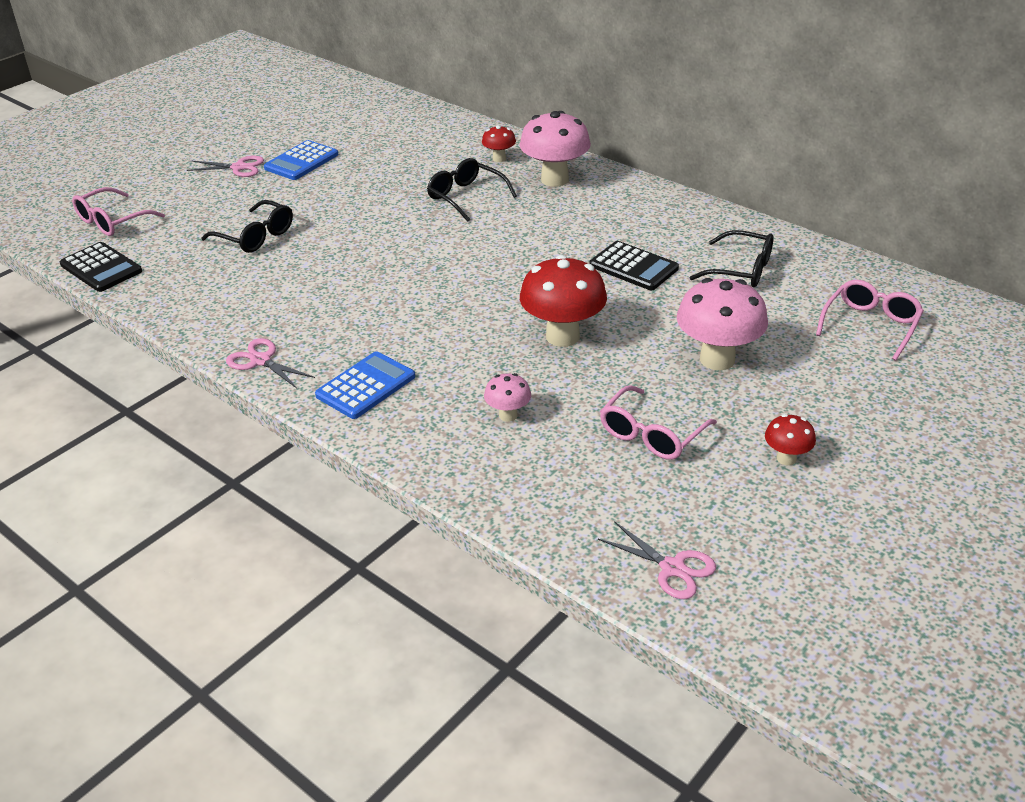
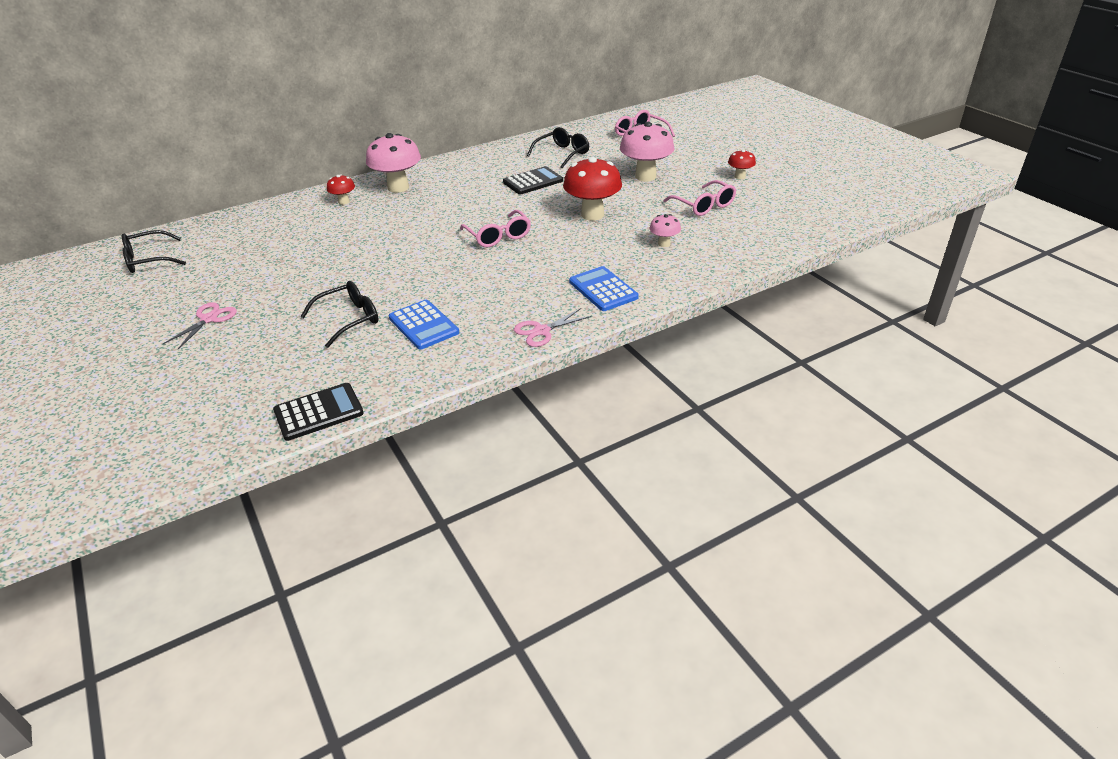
camera: 70 degrees left, 0 degrees up
(112, 221) = (230, 403): pink glasses -> pink glasses (498, 236)
(301, 161) = (240, 285): blue calculator -> blue calculator (423, 325)
(465, 197) = (385, 222): black glasses -> black glasses (148, 260)
(672, 568) = (814, 219): pink scissors -> none

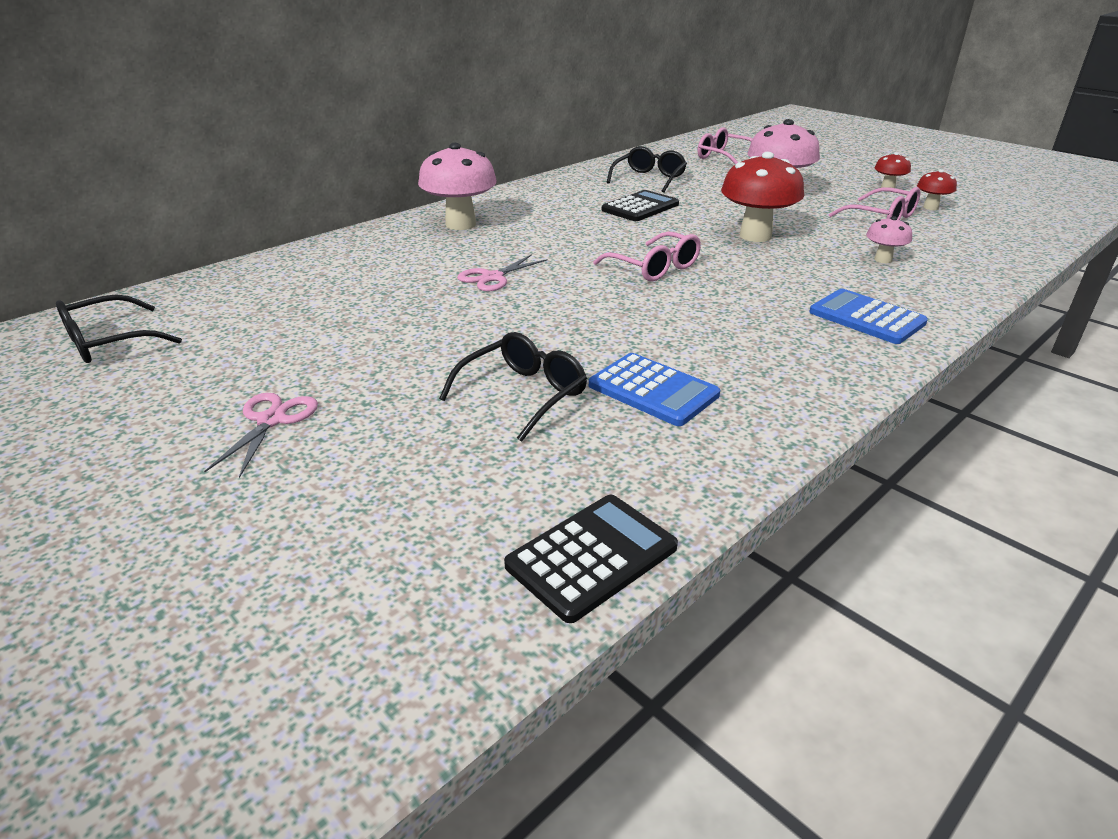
camera: 15 degrees left, 5 degrees down
(344, 202) = (393, 245): red mushroom -> red mushroom (930, 207)
(542, 331) = (841, 379): pink scissors -> pink scissors (492, 277)

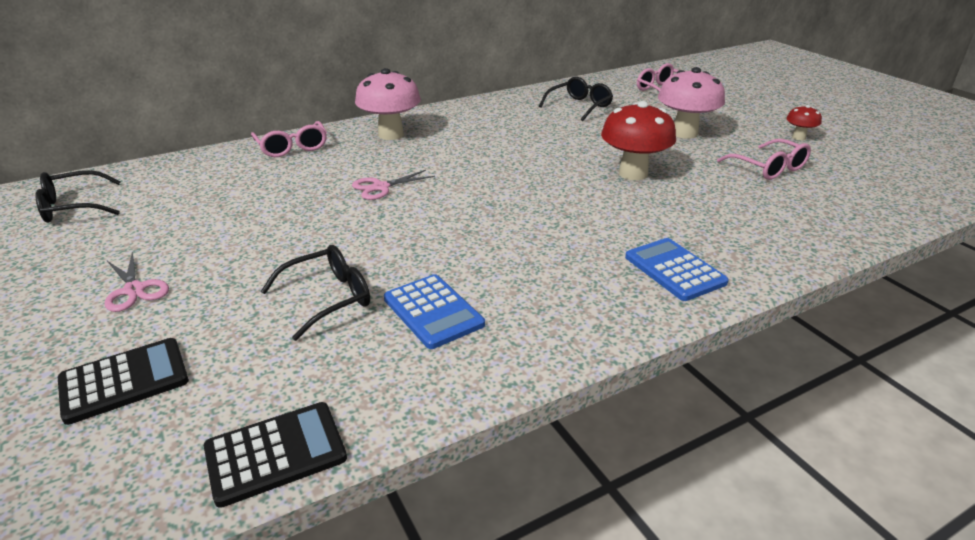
camera: 15 degrees right, 0 degrees up
(272, 420) = (134, 290): pink scissors -> pink scissors turned 120 degrees clockwise
(640, 207) = (551, 134): black calculator -> black calculator (124, 380)
(654, 268) = (520, 195): pink glasses -> pink glasses (292, 147)
(883, 260) = (736, 212): pink mushroom -> none
(930, 207) = (827, 162): red mushroom -> none

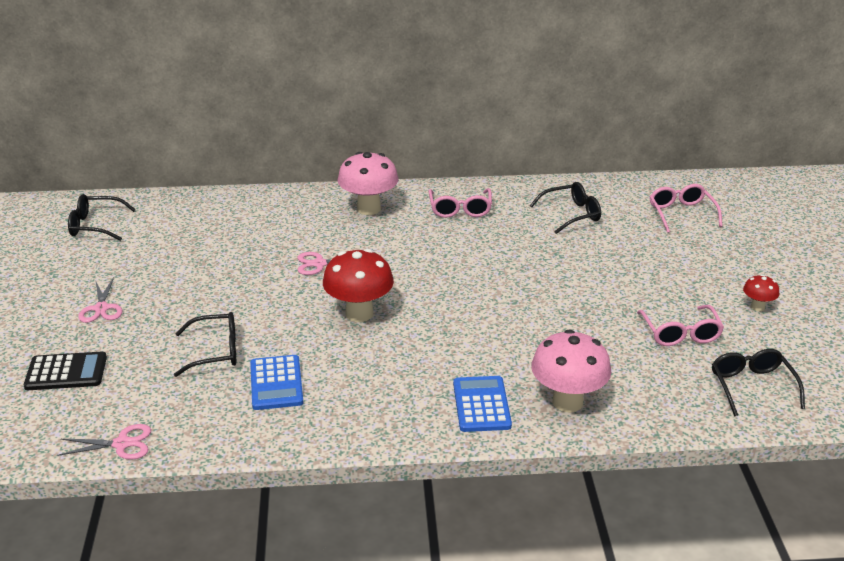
camera: 25 degrees right, 0 degrees up
(275, 453) = (122, 444): black calculator -> pink scissors
(292, 147) = (279, 204): pink glasses -> pink glasses (460, 209)
(633, 174) = (543, 305): red mushroom -> red mushroom (359, 313)
(684, 133) = (643, 273): pink mushroom -> pink mushroom (567, 402)
(872, 192) = (752, 386): none -> black glasses

